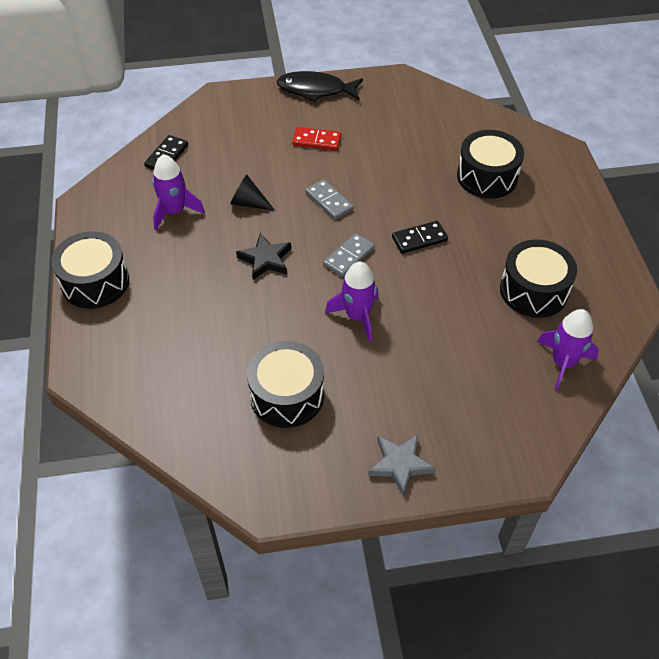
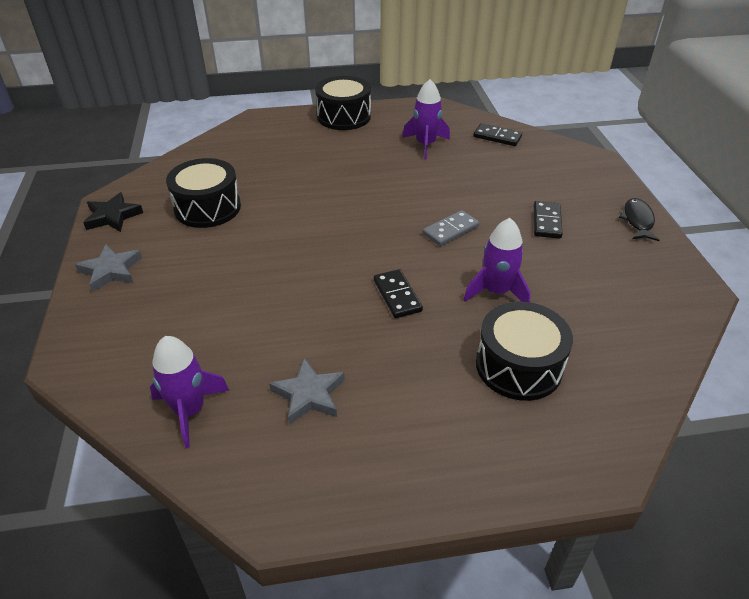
camera: 90 degrees right, 10 degrees down
(248, 203) = (441, 182): black cone -> none
(265, 259) = (366, 193): black star -> black star (112, 216)
(316, 90) = (637, 221): black fish -> black fish, size x0.65
(316, 141) = (546, 222): red domino -> black domino
(349, 256) = (370, 243): grey domino -> none
(357, 316) = (289, 248): purple rocket -> purple rocket (496, 291)
(533, 290) = (309, 394): black drum -> grey star

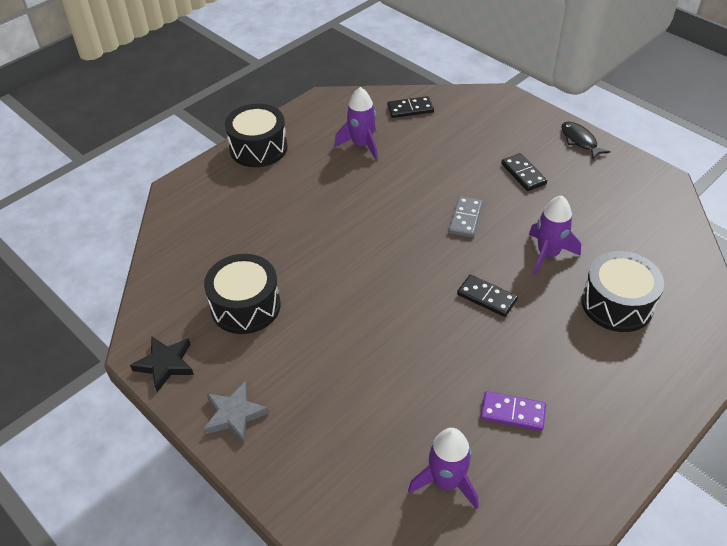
camera: 35 degrees left, 5 degrees up
(309, 394) = (512, 413): grey star -> purple domino

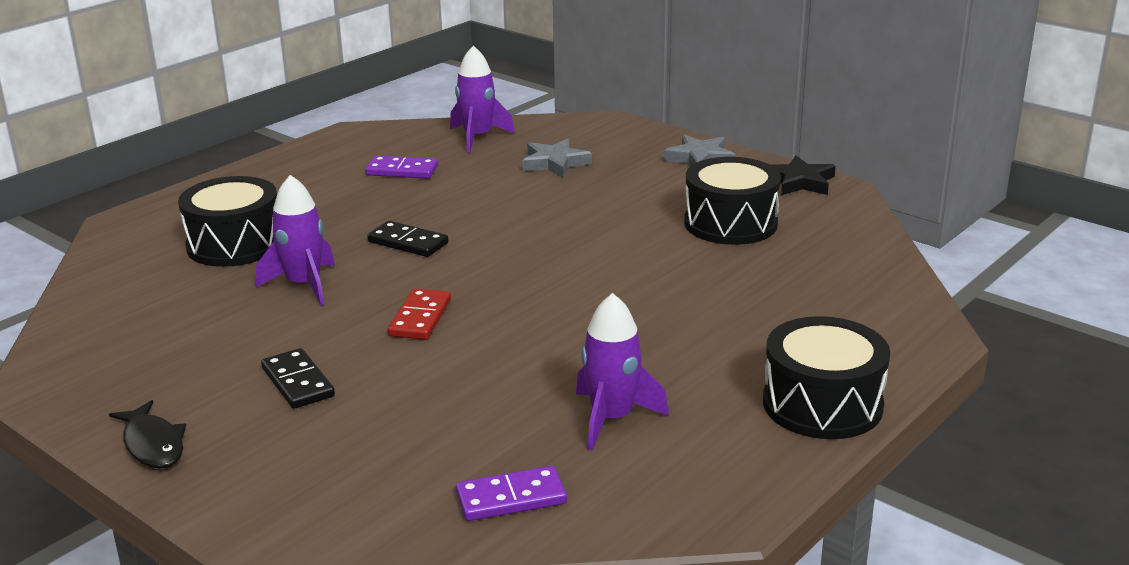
camera: 175 degrees right, 20 degrees down
(370, 416) = (555, 163): none -> grey star
(410, 109) = (511, 498): black domino -> purple domino
(465, 218) = (420, 318): grey domino -> red domino

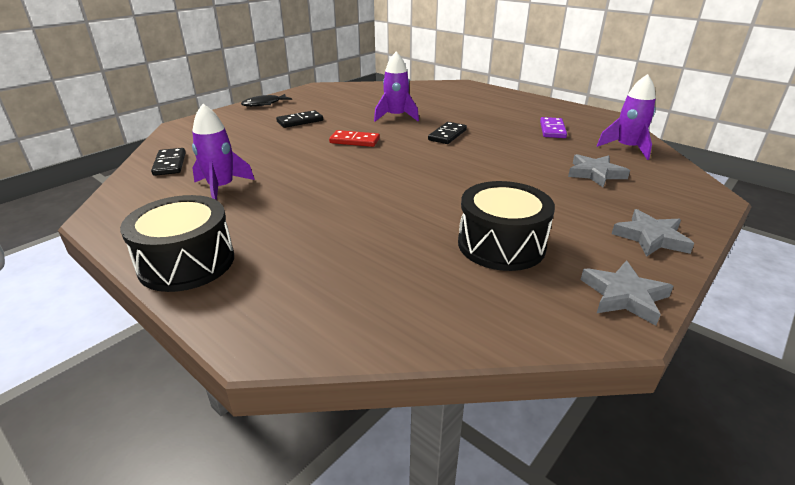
camera: 90 degrees right, 5 degrees up
(235, 244) = (441, 102): black drum -> none
(511, 498) = (170, 164): purple domino -> black domino
(799, 182) = (624, 296): black star -> grey star

